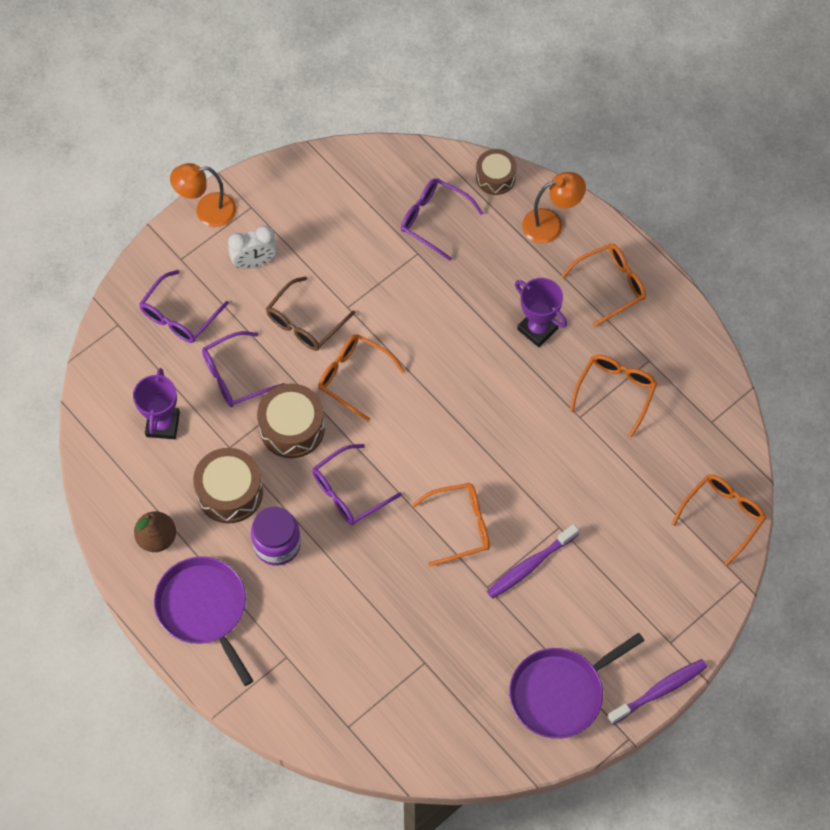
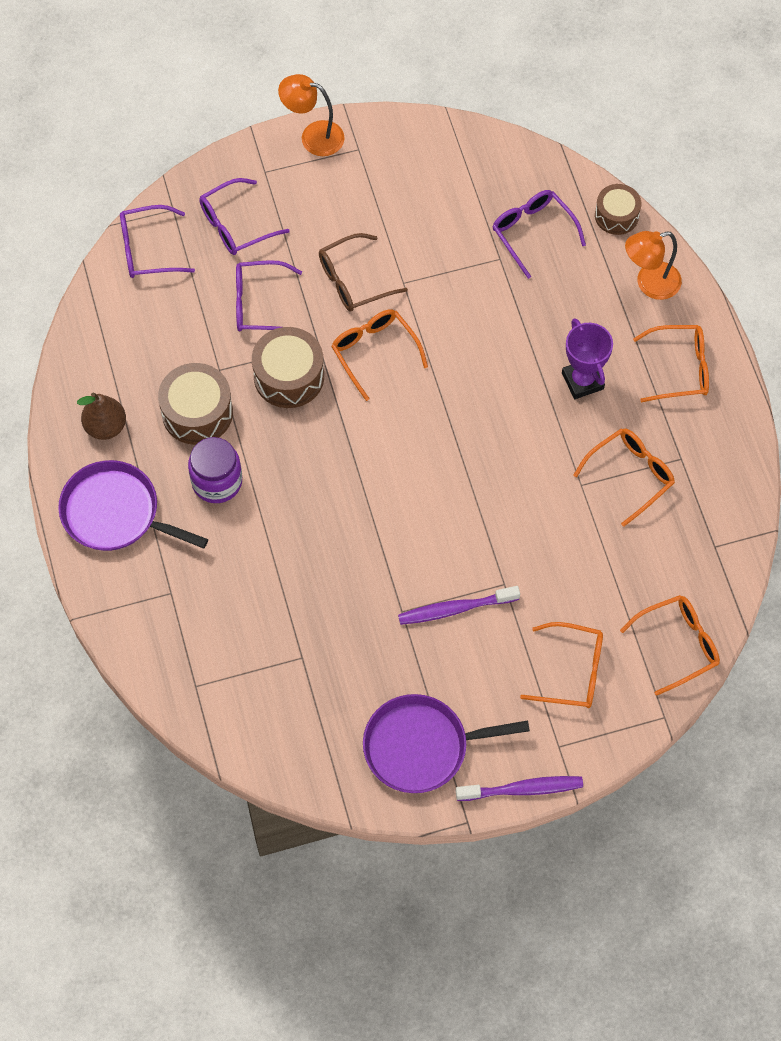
camera: 25 degrees right, 0 degrees up
(163, 424) = (166, 321): purple trophy -> none
(204, 609) = (115, 513): purple pan -> purple pan turned 60 degrees counterclockwise
(254, 262) = (334, 203): white clock -> none
(349, 492) = (312, 461): purple glasses -> purple glasses (147, 249)
(460, 526) = (405, 541): orange glasses -> orange glasses (572, 671)
(551, 224) = (649, 284): orange lamp -> orange lamp turned 150 degrees clockwise

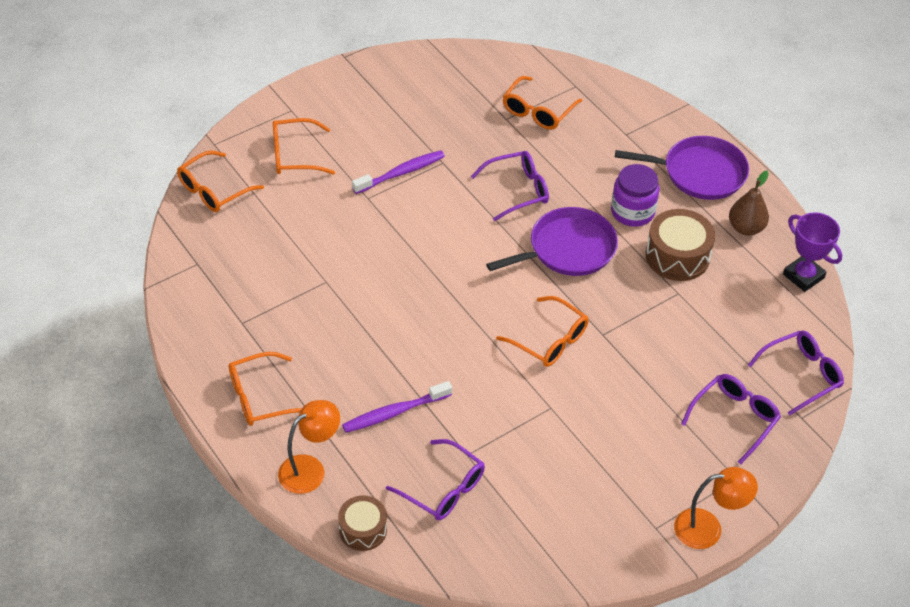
camera: 160 degrees right, 15 degrees down
(259, 304) = (673, 354): purple glasses -> purple glasses (517, 190)
(289, 376) = (615, 302): brown drum -> none
(353, 281) = (598, 397): brown glasses -> none
(421, 747) = (394, 88): purple pan -> purple pan (567, 249)
(522, 789) = (310, 81): purple toothbrush -> purple toothbrush (394, 412)
(582, 381) = (350, 364): purple trophy -> purple trophy (803, 276)
(630, 475) = (284, 298): orange glasses -> orange glasses (538, 111)

